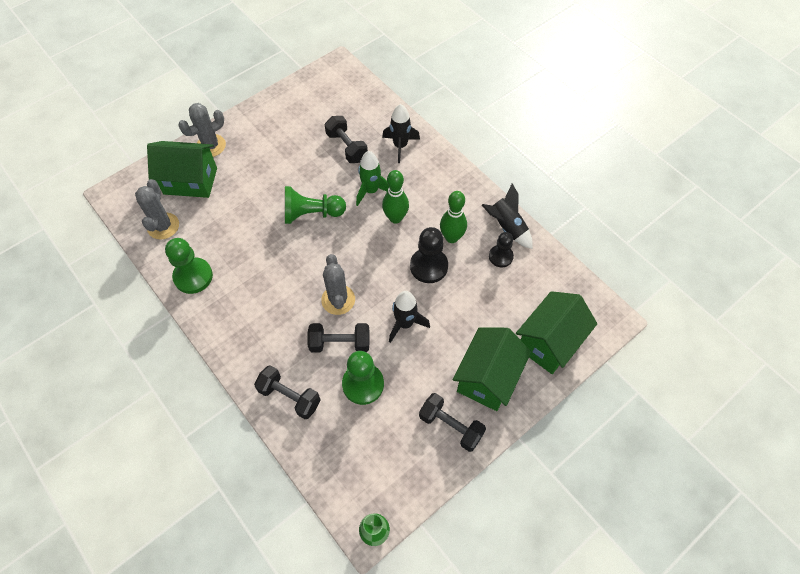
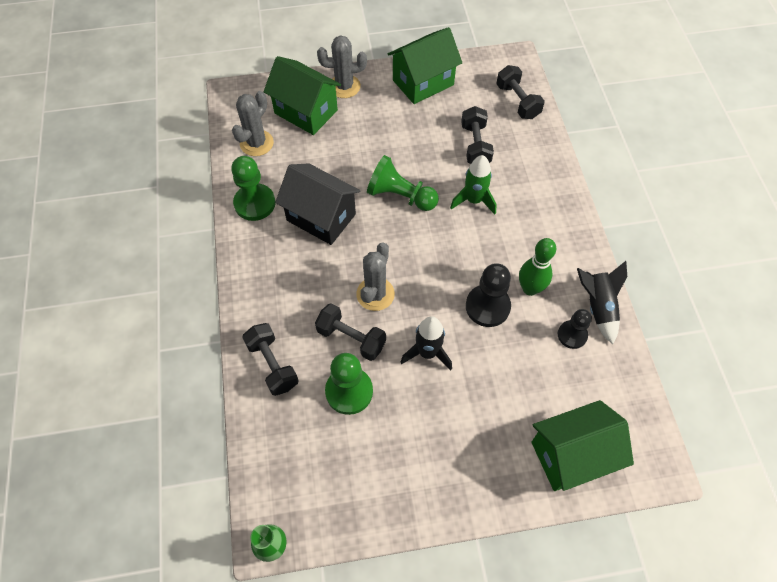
camera: 30 degrees right, 0 degrees up
(257, 261) = (321, 217): none -> black house
(395, 218) = (482, 240): green bowling pin -> none
(400, 146) = (532, 168): black rocket -> none
(450, 426) = (411, 484): black dumbbell -> black dumbbell (517, 101)
(487, 378) = (480, 456): green house -> green house (423, 82)

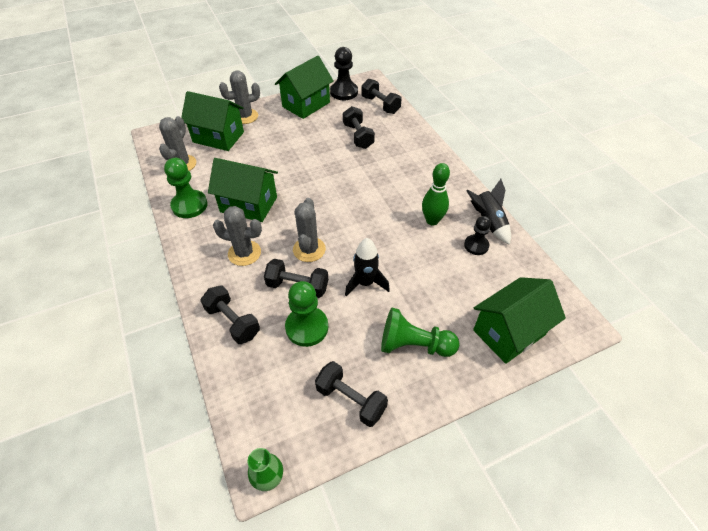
camera: 15 degrees left, 10 degrees down
(302, 282) = (244, 253): none -> grey cactus
(321, 217) = (248, 204): black house -> green house
(374, 487) = (351, 400): none -> black dumbbell
(400, 196) = (310, 178): green pawn -> green pawn (414, 345)
(473, 200) = (368, 171): green rocket -> none
(487, 306) = (403, 239): black pawn -> black pawn (344, 92)

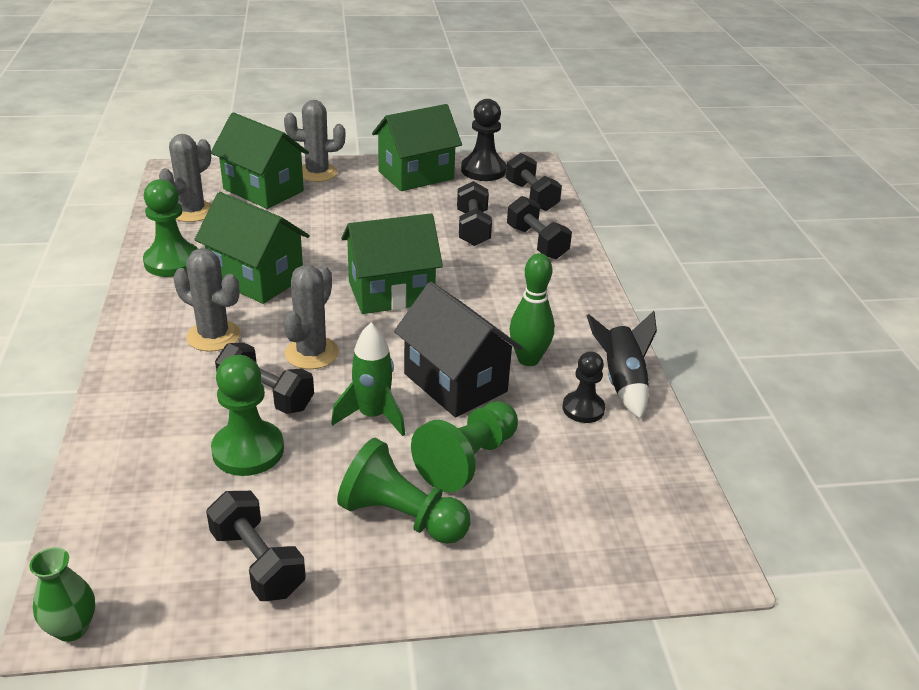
camera: 15 degrees right, 15 degrees down
(233, 322) = (144, 416): black dumbbell -> black dumbbell (536, 242)
(365, 283) = (372, 416): black rocket -> green rocket
(400, 247) = (455, 382): none -> black house
(431, 297) = (467, 460): none -> green pawn
(509, 332) = (571, 540): green house -> green house (391, 293)

